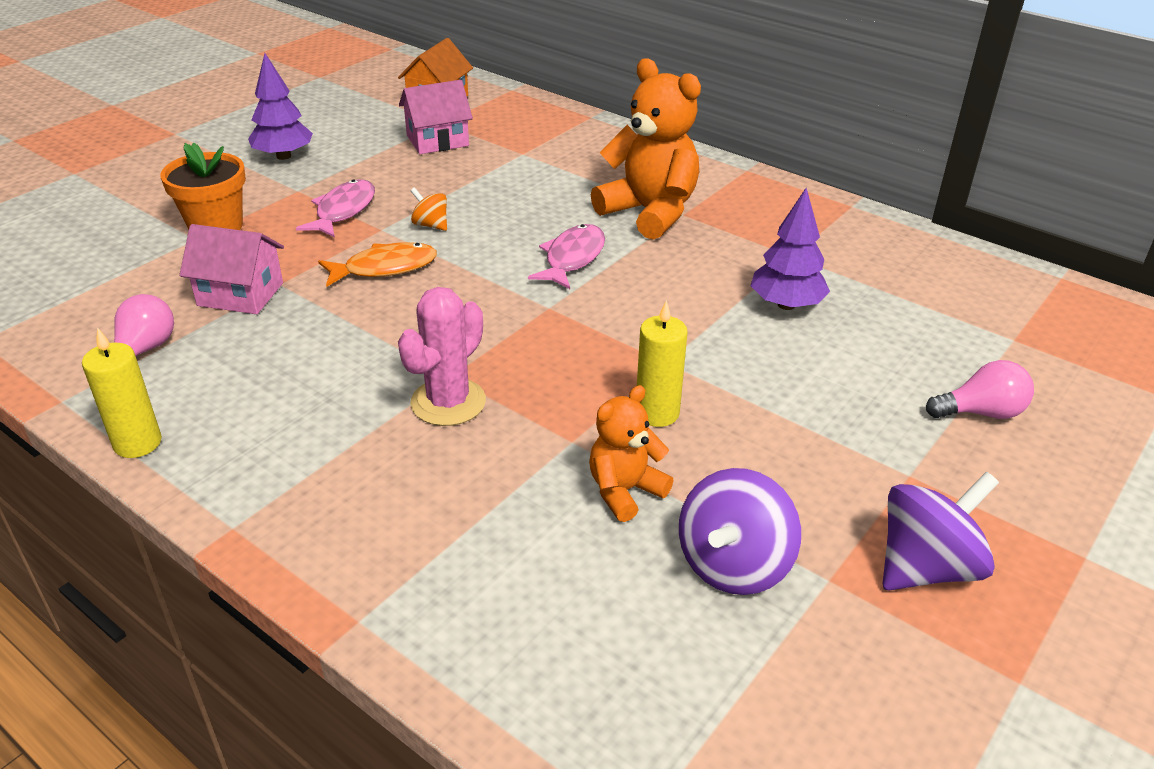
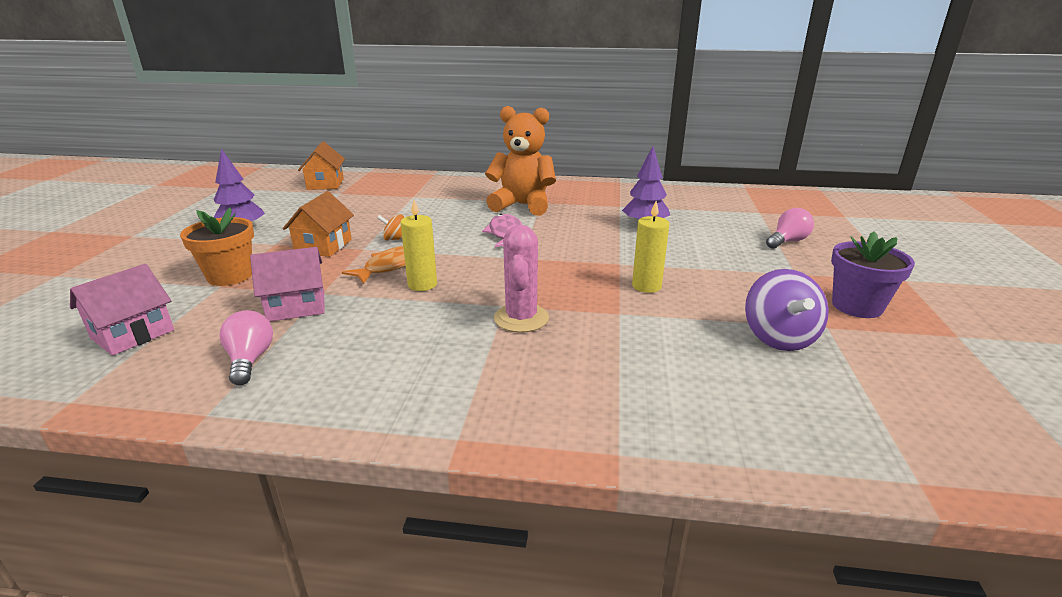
camera: 30 degrees left, 10 degrees down
(137, 443) = (313, 417): yellow candle -> yellow candle (422, 284)
(343, 211) = (323, 246): pink fish -> orange house
(437, 141) = (349, 201): pink house -> pink house (133, 334)
(624, 491) = (679, 325): orange teddy bear -> none
(926, 567) = (857, 306): purple spinning top -> purple flower pot

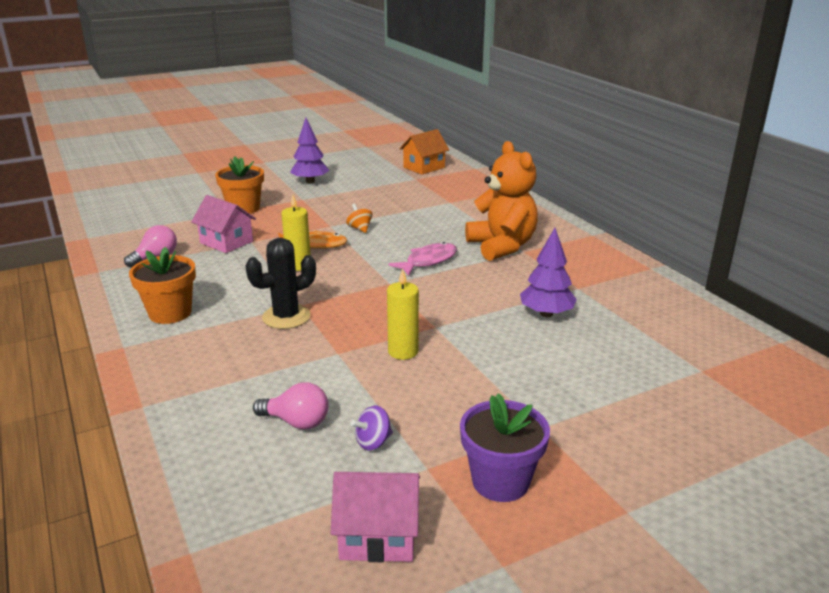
camera: 55 degrees right, 0 degrees up
(133, 334) = (156, 219): pink house -> pink house (378, 536)
(323, 246) = (317, 213): orange house -> none
(417, 383) = (170, 313): none -> orange flower pot
(521, 318) = (286, 317): pink cactus -> black cactus
(779, 338) = (373, 442): purple spinning top -> purple spinning top, size x0.53
(787, 241) = (630, 406): pink light bulb -> pink light bulb (296, 422)

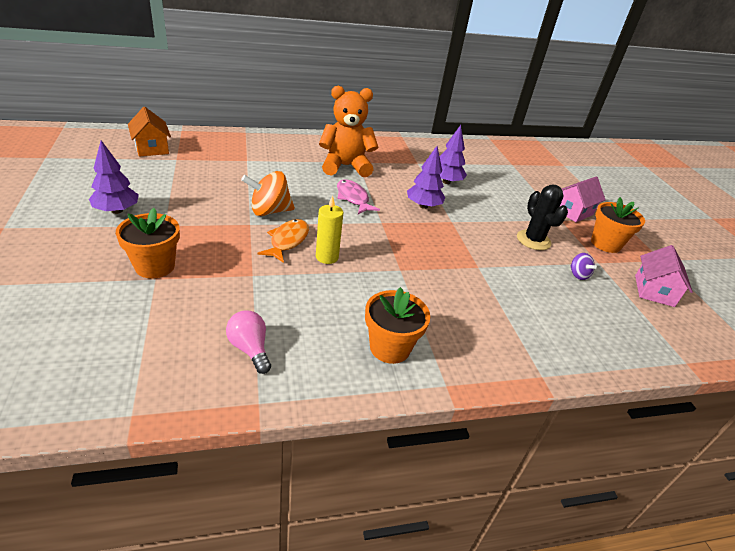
camera: 80 degrees left, 10 degrees up
(226, 242) = (243, 291): pink house -> pink house (573, 211)
(286, 317) = (419, 280): black cactus -> black cactus (533, 240)
(296, 422) = (560, 300): pink light bulb -> none
(360, 229) = (269, 211): orange spinning top -> orange spinning top, size x1.90
(403, 351) = (481, 241): yellow candle -> none
(456, 304) = (423, 206): none -> purple tree
(500, 481) = (605, 244): purple flower pot -> orange flower pot

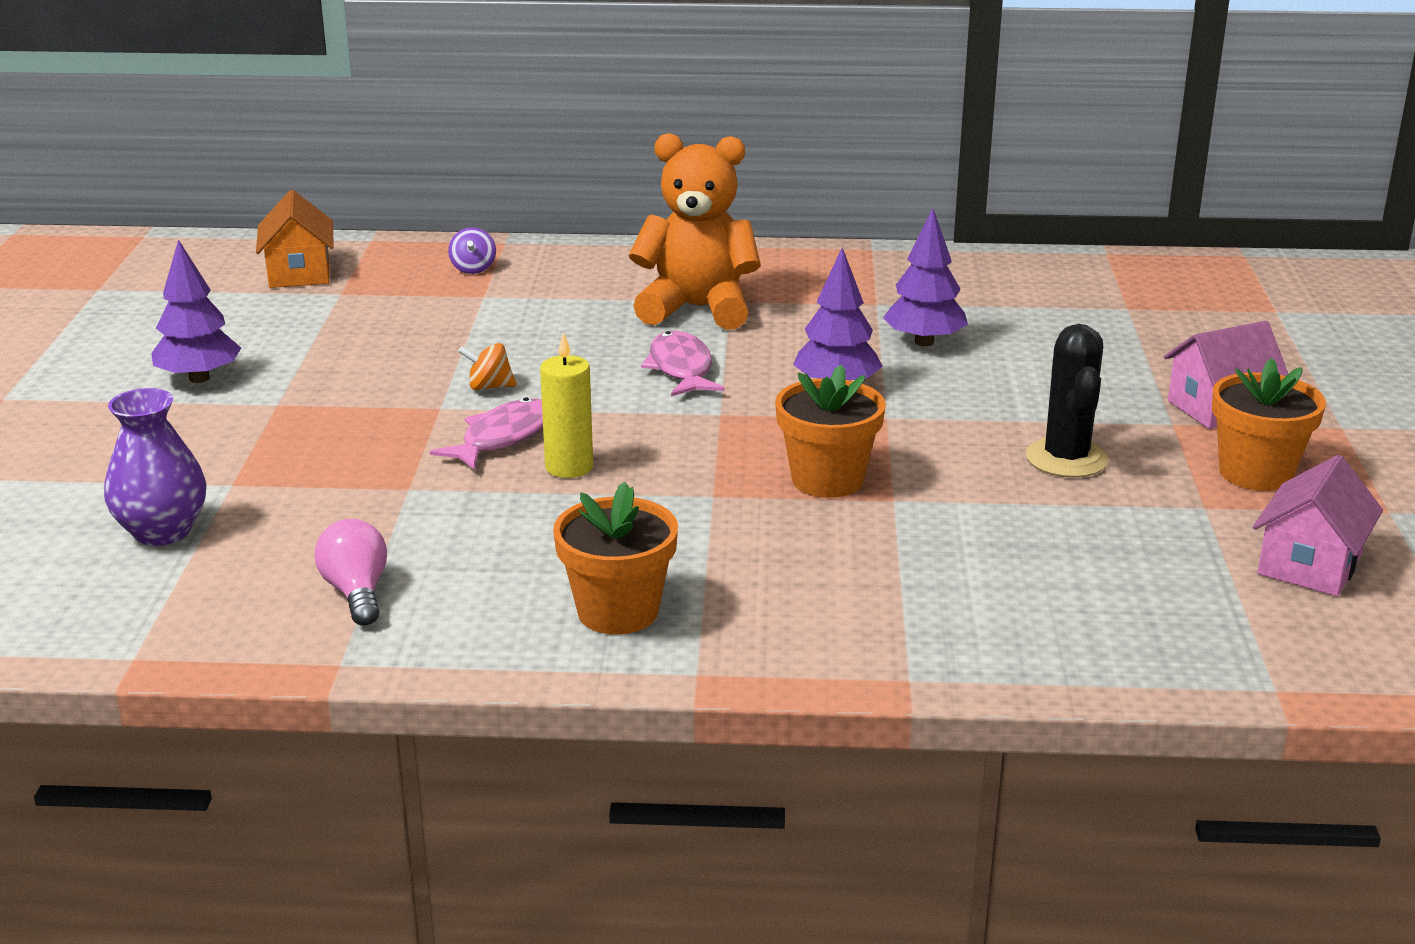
camera: 20 degrees right, 10 degrees down
(124, 315) = (162, 531): none -> purple vase
(155, 266) = (237, 466): orange flower pot -> orange flower pot (827, 480)
(269, 211) = (489, 387): orange spinning top -> orange spinning top, size x0.53
(287, 241) = (502, 438): orange fish -> pink fish
(578, 275) = (1131, 526): purple spinning top -> purple spinning top (473, 269)

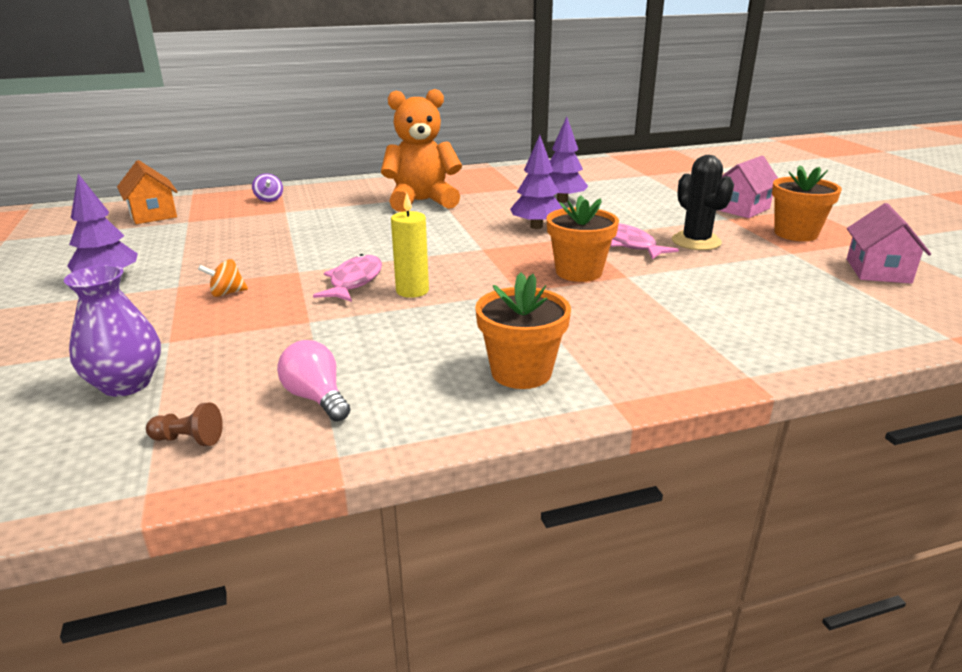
camera: 20 degrees left, 0 degrees up
(198, 611) = (188, 439): none -> brown pawn
(489, 387) = (324, 255): orange spinning top -> orange spinning top (227, 293)
(681, 368) = (438, 230): pink fish -> pink fish (629, 244)

